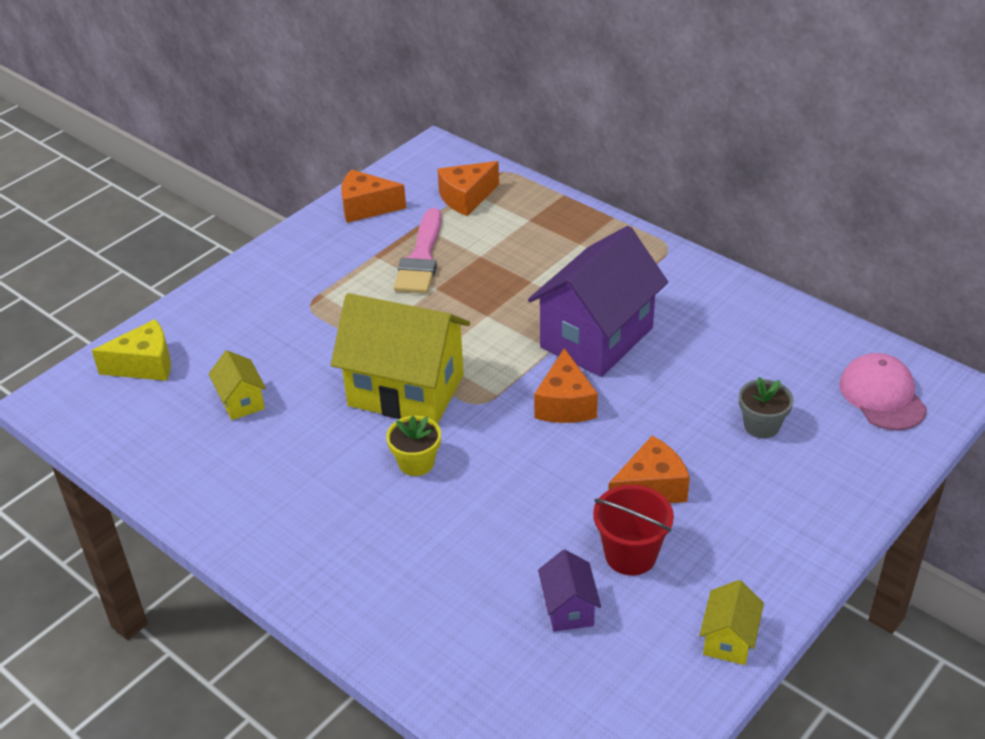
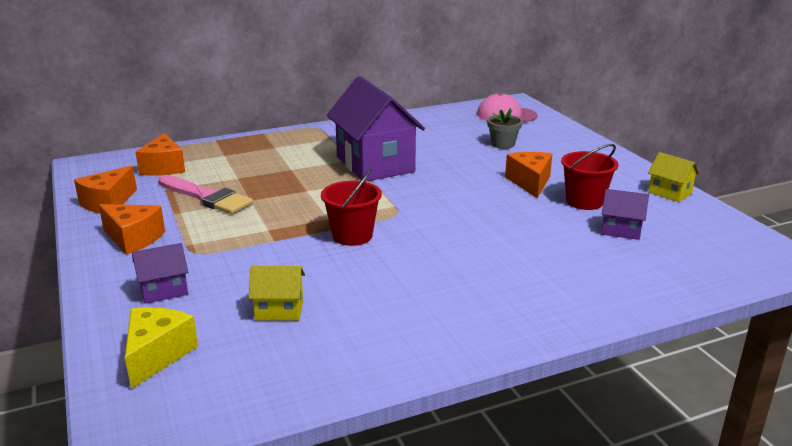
camera: 65 degrees left, 15 degrees down
(237, 320) = (164, 290): none -> purple house
(406, 390) = (352, 236): yellow house -> red bucket
(416, 463) = (437, 249): yellow flower pot -> none
(565, 404) = (428, 188): orange cheese -> orange cheese (133, 238)

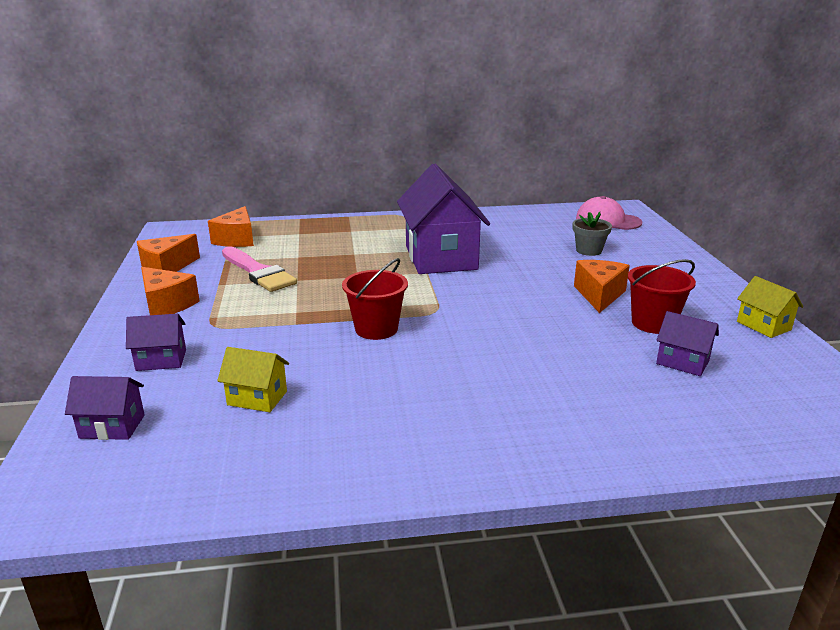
camera: 15 degrees right, 0 degrees up
(157, 355) = (112, 426): yellow cheese -> purple house

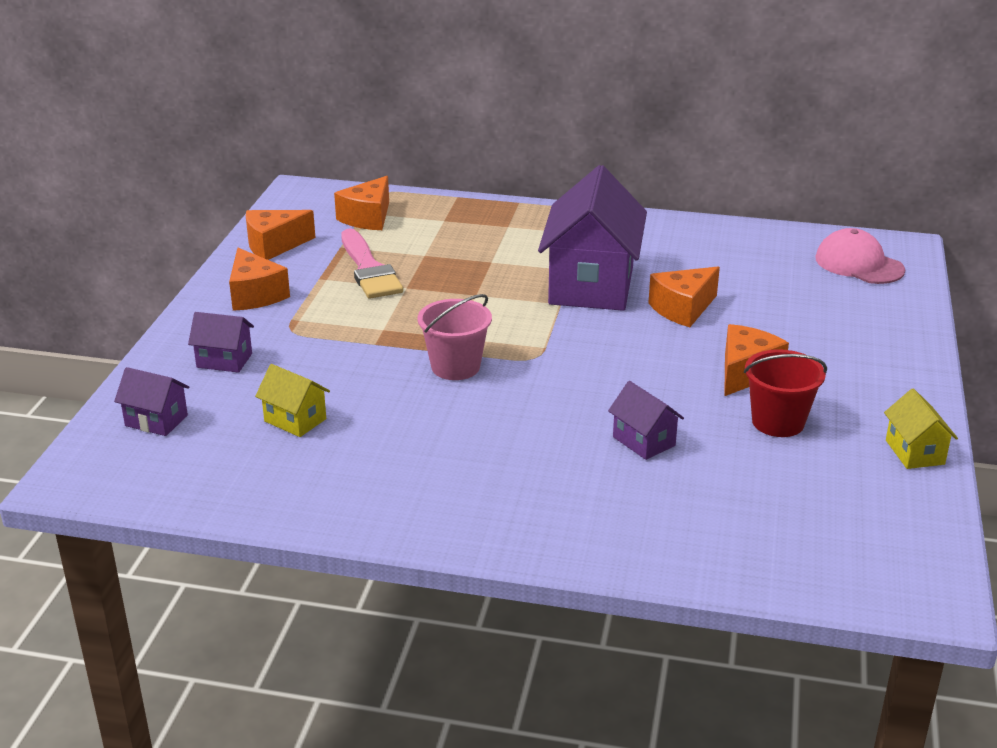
camera: 20 degrees right, 5 degrees up
(376, 329) = (455, 367): red bucket -> pink bucket
(518, 262) = (683, 309): none -> orange cheese
(589, 250) = (789, 307): grey flower pot -> none
(682, 362) = (767, 475): purple house -> purple house (644, 441)

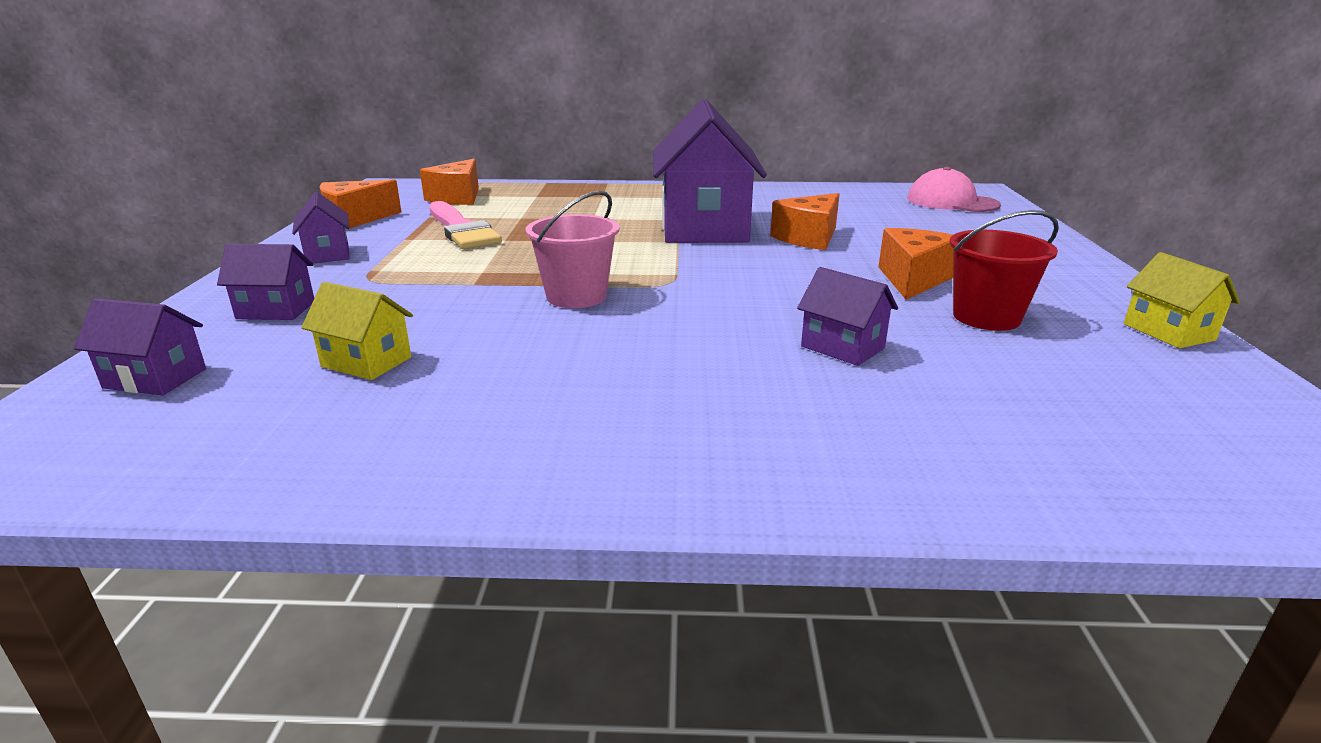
camera: 10 degrees left, 5 degrees down
(255, 295) = (327, 254): orange cheese -> purple house

